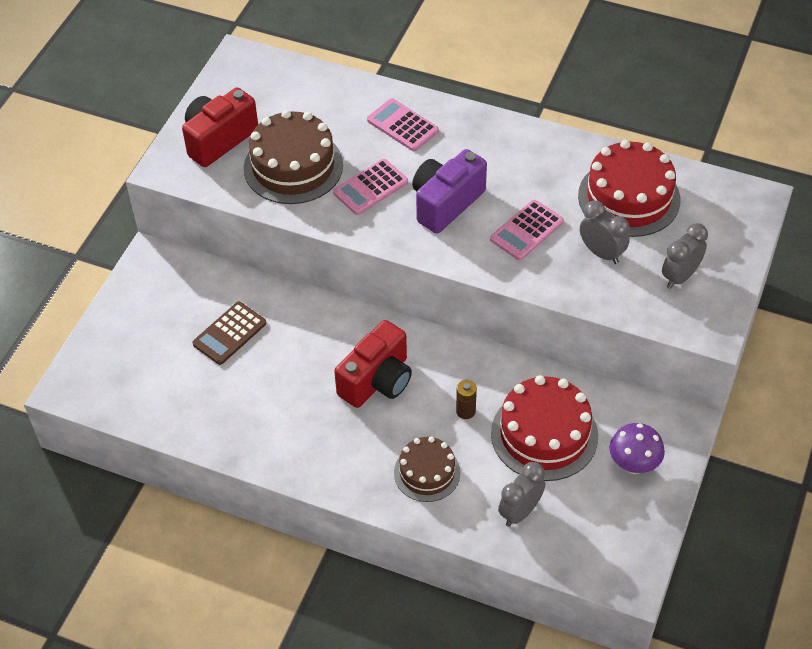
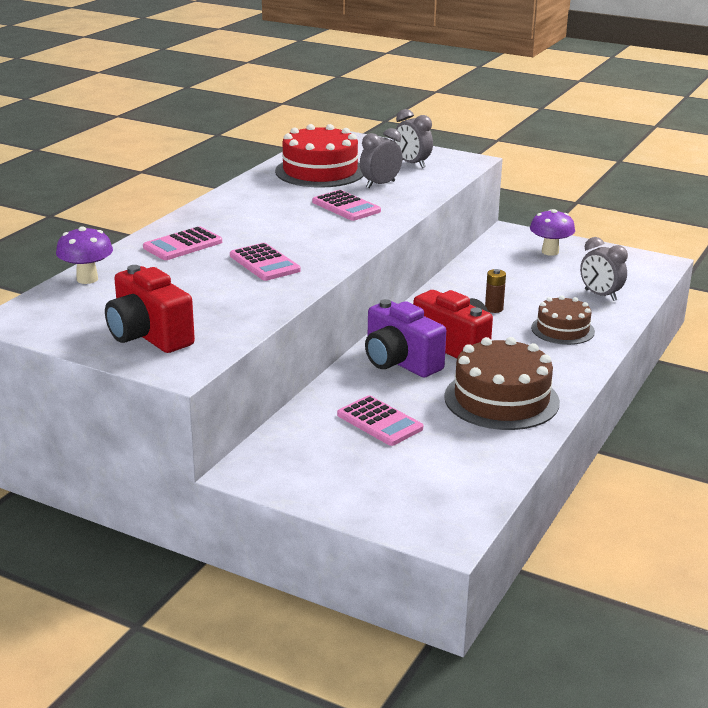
camera: 85 degrees left, 25 degrees down
(229, 333) = (379, 422): brown calculator -> pink calculator
(293, 166) = (215, 298): brown cake -> brown cake (501, 399)
(319, 81) = (87, 279): none -> purple mushroom
(446, 203) = (300, 234): purple camera -> purple camera (400, 362)
(544, 434) = (520, 280): red cake -> none

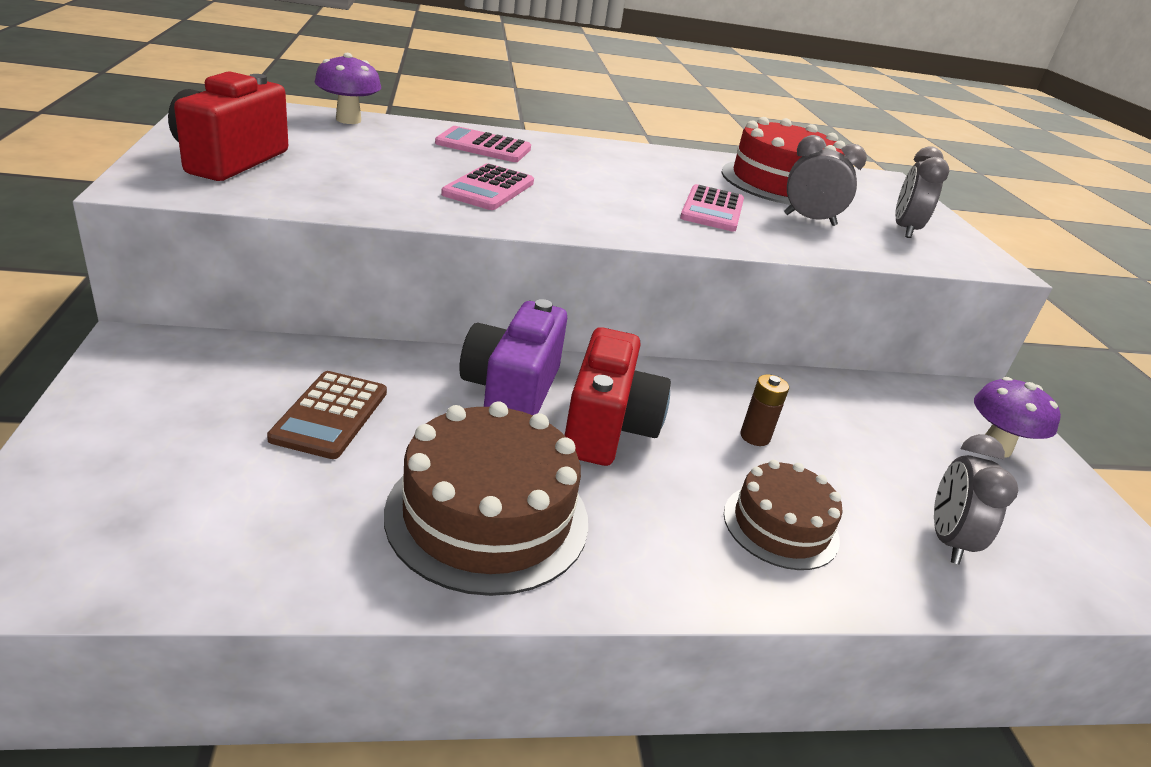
camera: 50 degrees right, 5 degrees up
(379, 422) = (330, 415): pink calculator -> brown calculator

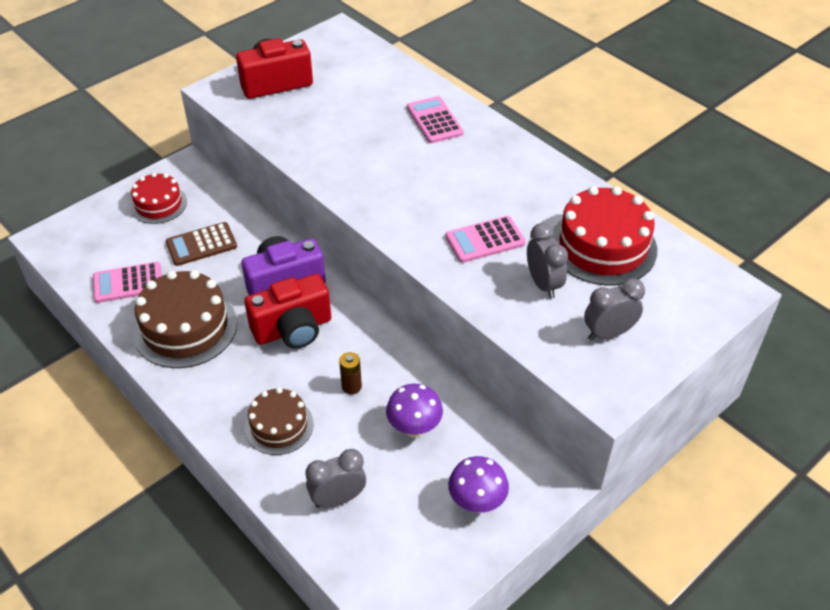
camera: 60 degrees right, 15 degrees up
(167, 407) = (158, 204): none -> red cake
(348, 120) = (390, 67): purple mushroom -> purple mushroom (414, 428)
(489, 189) = (371, 158): pink calculator -> pink calculator (128, 283)

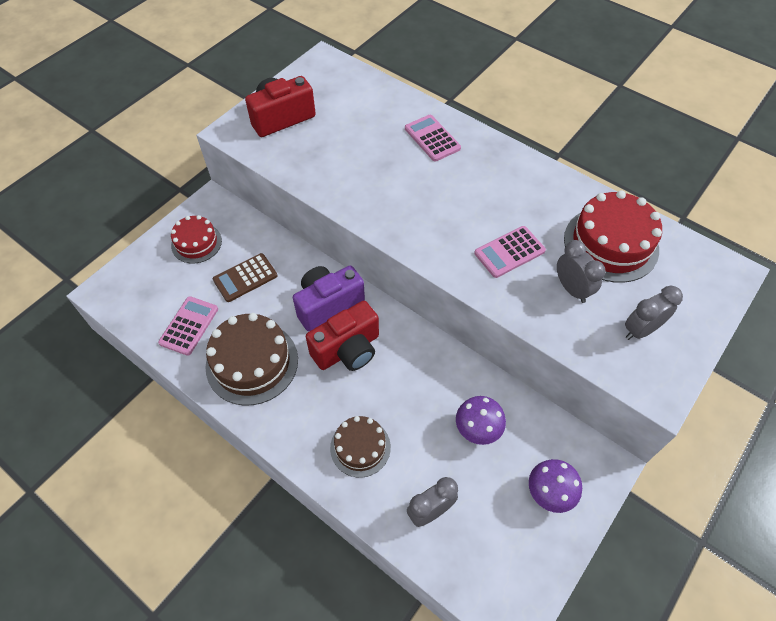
camera: 10 degrees left, 10 degrees up
(128, 283) = (189, 326): pink calculator -> pink calculator turned 135 degrees clockwise
(351, 386) = (413, 398): brown battery -> none

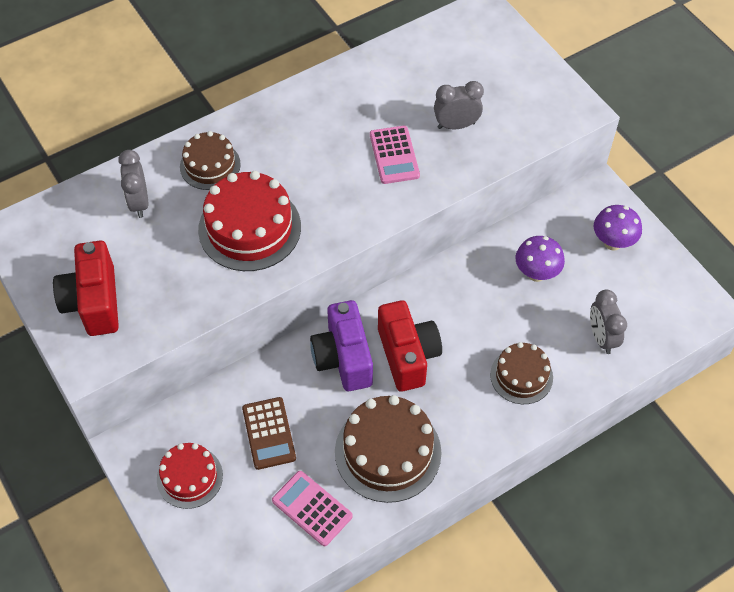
camera: 70 degrees left, 0 degrees up
(432, 138) = (210, 165): pink calculator -> brown cake
(611, 244) = (418, 76): red cake -> red cake (249, 228)
(640, 330) = (517, 96): grey clock -> grey clock (139, 203)

